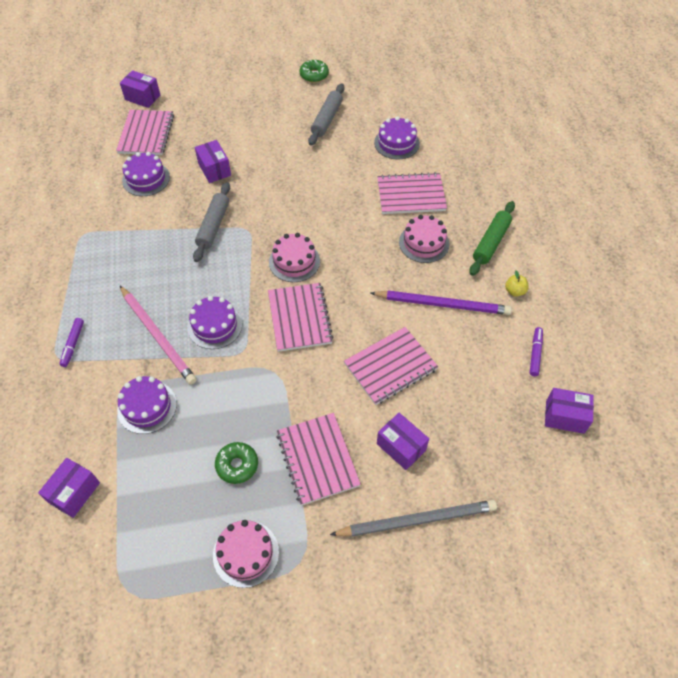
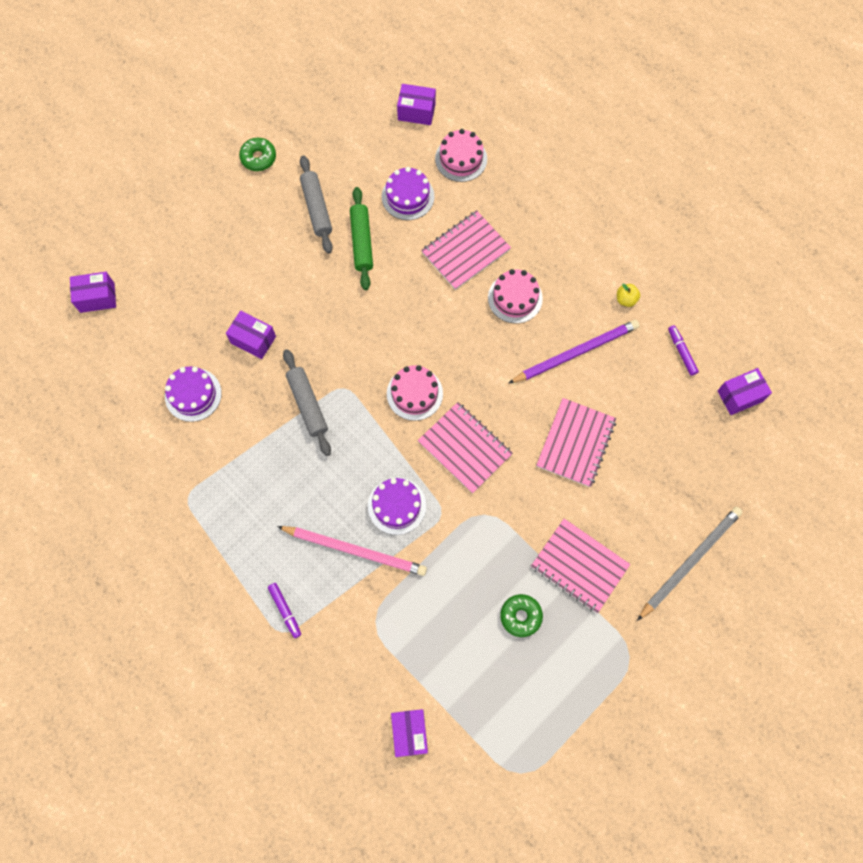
camera: 35 degrees left, 15 degrees up
(146, 134) = (144, 341): pink notebook -> none
(147, 407) = (403, 620): purple cake -> none
(246, 553) = (585, 680): pink cake -> pink cake (461, 159)
(401, 447) = (635, 509): purple box -> purple box (416, 112)
(491, 242) = (573, 260): green rolling pin -> green rolling pin (362, 242)

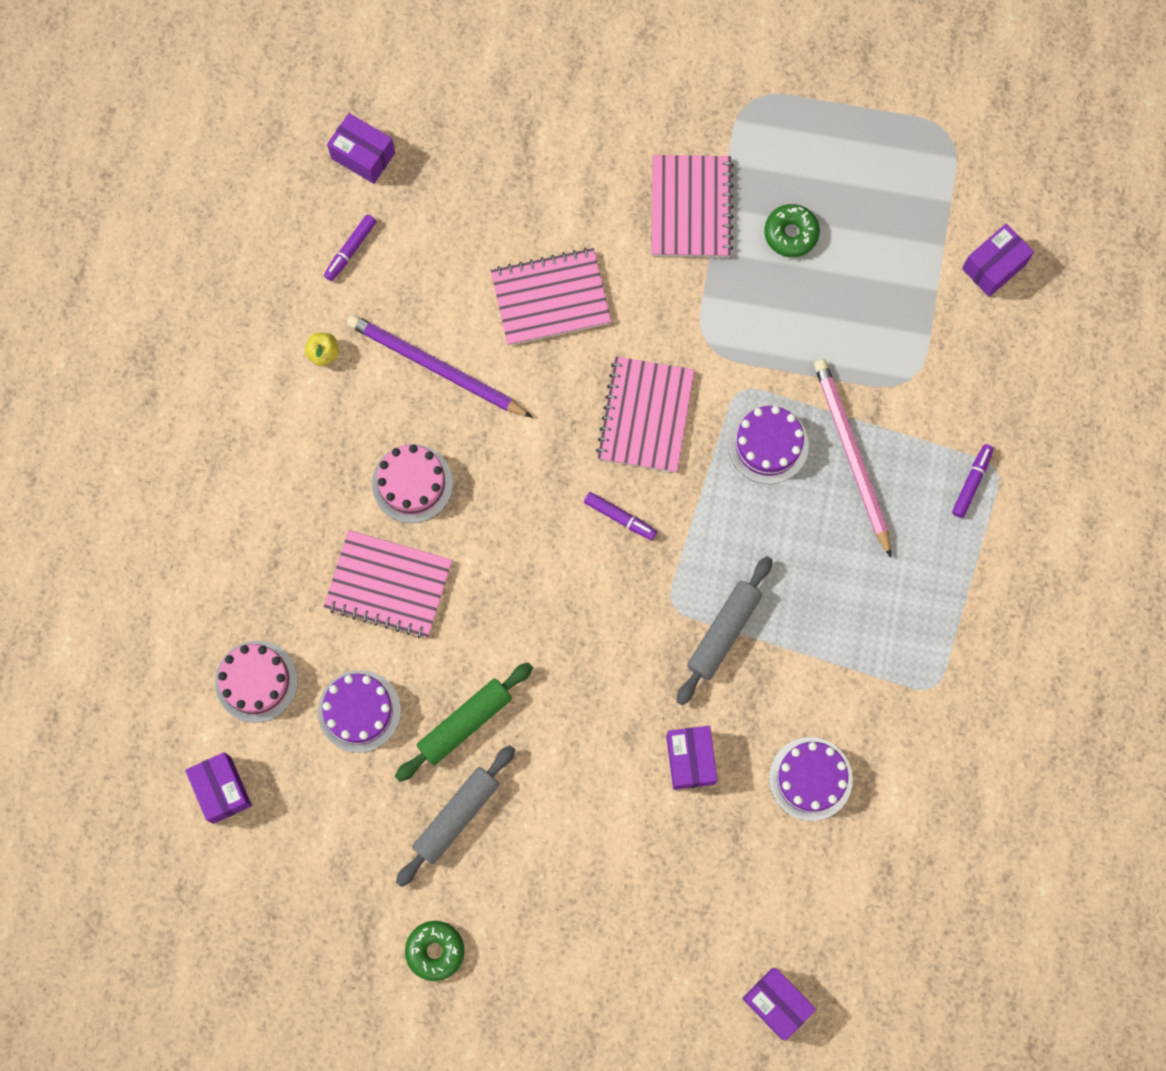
camera: 125 degrees left, 5 degrees up
(414, 393) = (620, 517): pink cake -> purple marker
(690, 561) = (602, 99): grey pencil -> none

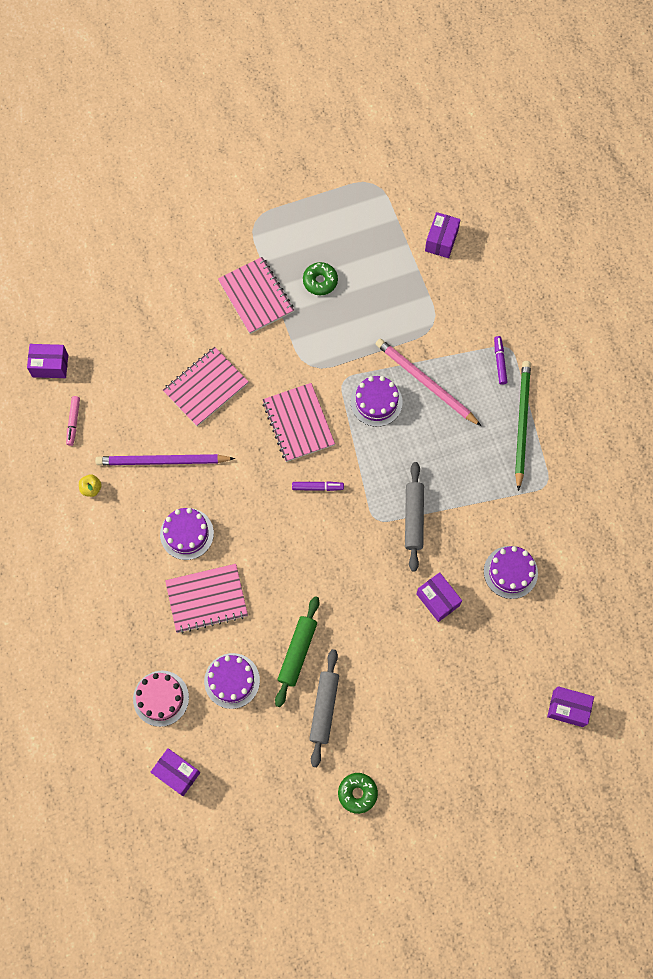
camera: 30 degrees left, 5 degrees down
(350, 250) = (73, 422): purple marker -> pink marker
(412, 483) = (187, 534): pink cake -> purple cake
(950, 585) = (521, 423): none -> green pencil

